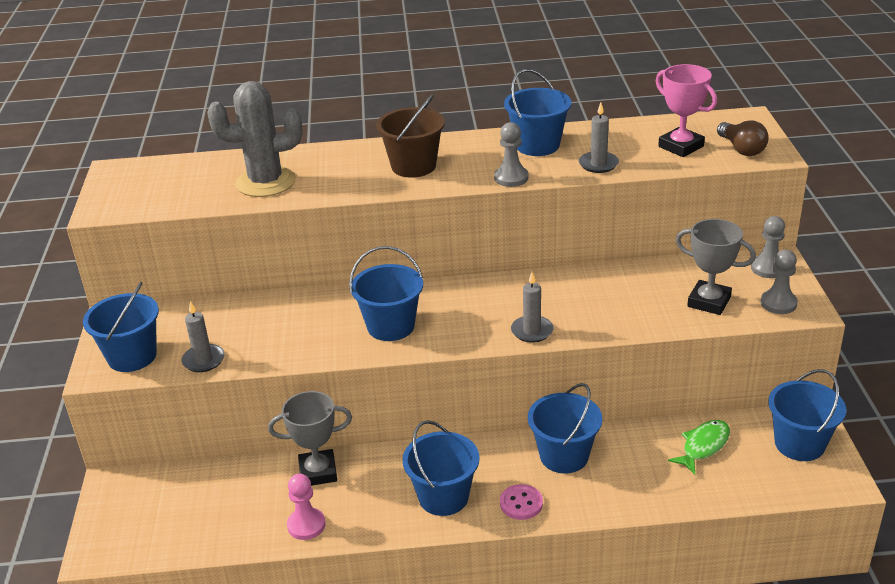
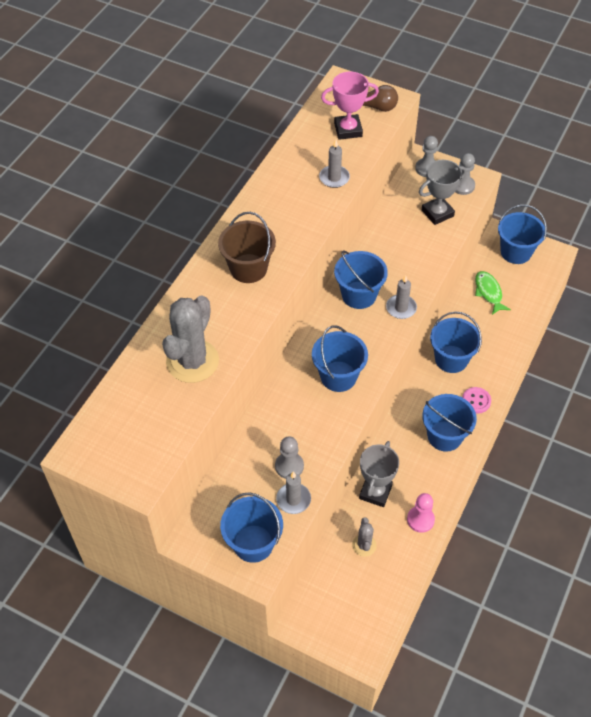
camera: 60 degrees left, 20 degrees up
(240, 492) = (364, 545): none -> grey cactus
(511, 178) = (312, 227): grey pawn -> grey pawn (289, 466)
(537, 145) = (281, 192): blue bucket -> blue bucket (359, 295)

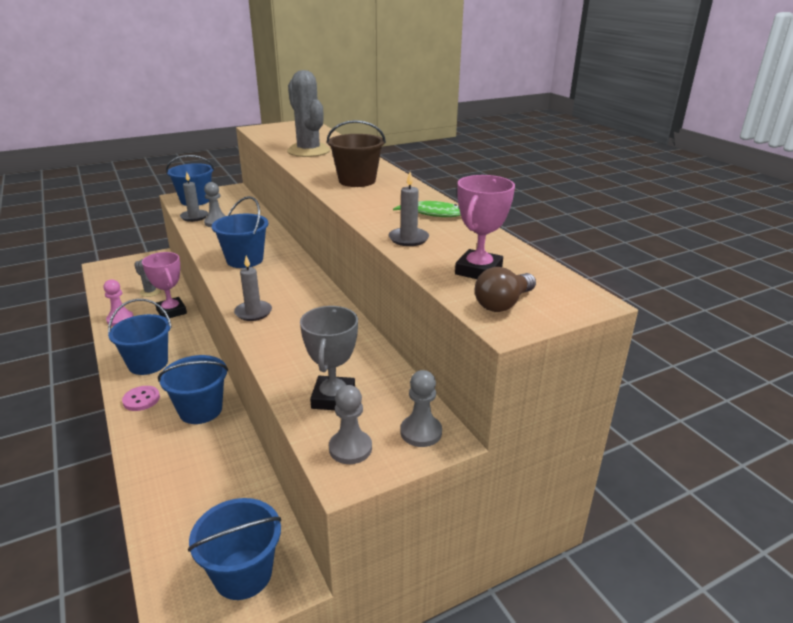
camera: 125 degrees right, 25 degrees down
(359, 295) = (302, 298): blue bucket -> none
(375, 492) = (171, 311): grey trophy -> pink trophy
(488, 292) = (226, 494): green fish -> green fish (433, 213)

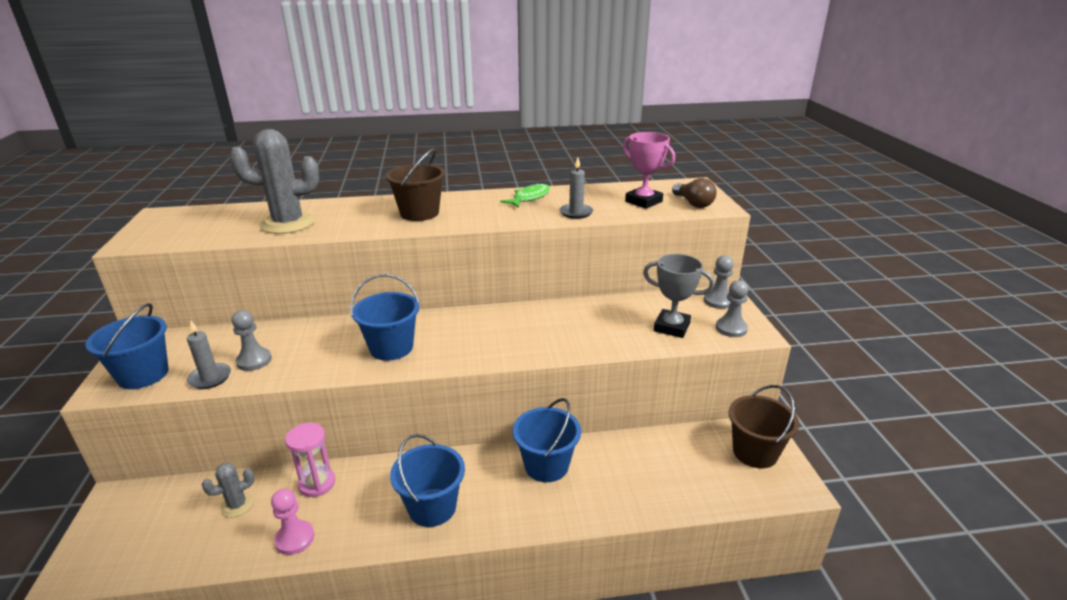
camera: 70 degrees left, 0 degrees up
(141, 399) = (505, 513): pink button -> none
(171, 311) = (317, 483): pink trophy -> pink hourglass
(243, 574) = (755, 452): blue bucket -> brown bucket
(253, 312) = (518, 351): grey candle -> none

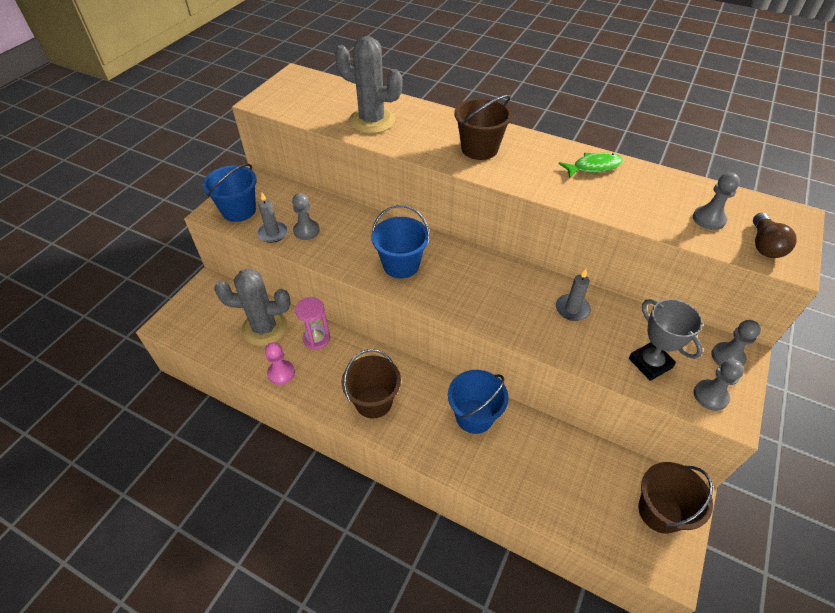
camera: 35 degrees right, 20 degrees up
(237, 505) = (264, 328): grey cactus -> grey cactus, size x2.04
(432, 507) = (373, 401): blue bucket -> brown bucket
(576, 213) = (622, 206): grey candle -> grey candle (572, 309)
(643, 201) = (708, 219): pink trophy -> grey pawn

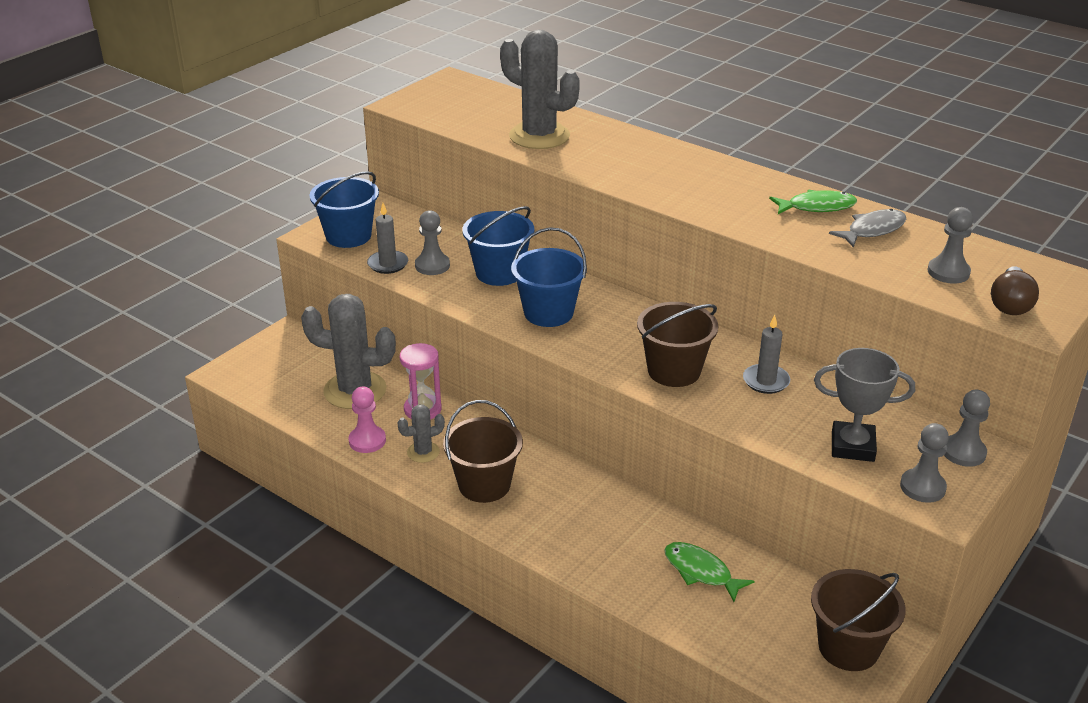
camera: 10 degrees right, 15 degrees down
(324, 378) = (423, 452): none -> grey cactus
(474, 416) = (618, 517): blue bucket -> blue bucket (499, 273)
(479, 149) = (671, 176): brown bucket -> brown bucket (674, 371)
(542, 458) = (701, 571): none -> green fish
(640, 184) = (872, 230): none -> grey fish
(650, 363) = (852, 446): grey trophy -> grey trophy turned 60 degrees counterclockwise

